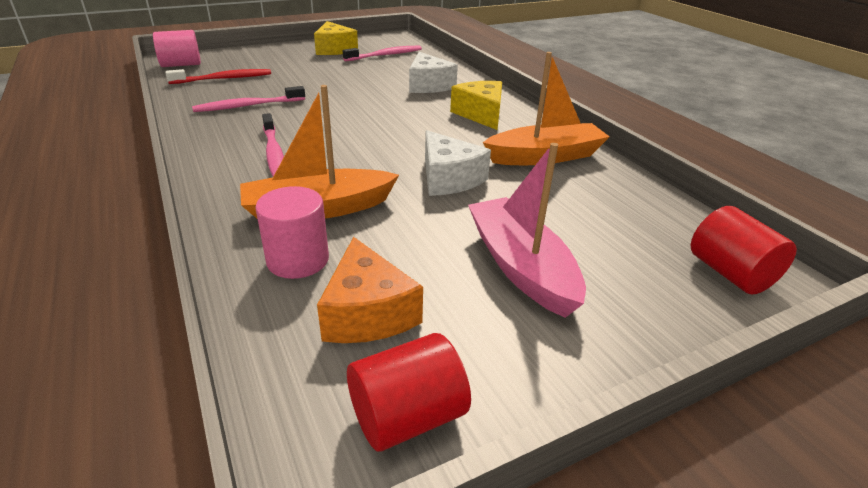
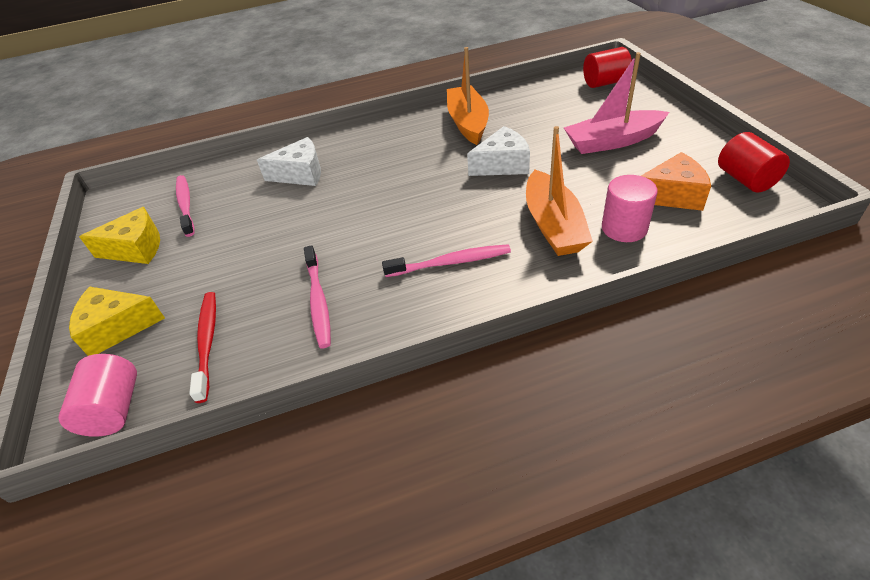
camera: 75 degrees left, 10 degrees up
(481, 114) = (383, 146): yellow cheese -> yellow cheese (117, 327)

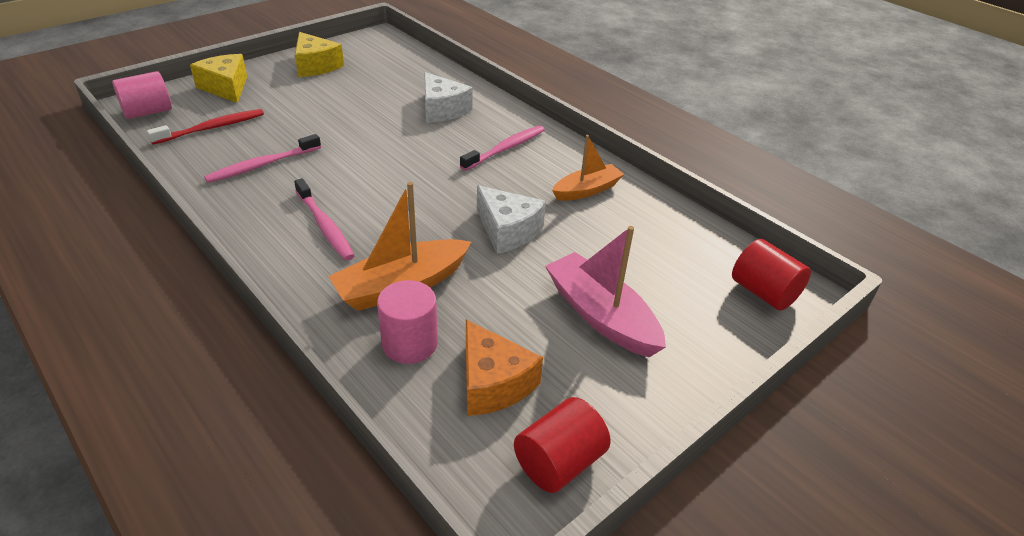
camera: 60 degrees right, 5 degrees down
(186, 205) = (377, 69): pink toothbrush -> pink toothbrush (505, 149)
(468, 123) = (587, 190): orange boat -> orange boat, size x0.66

